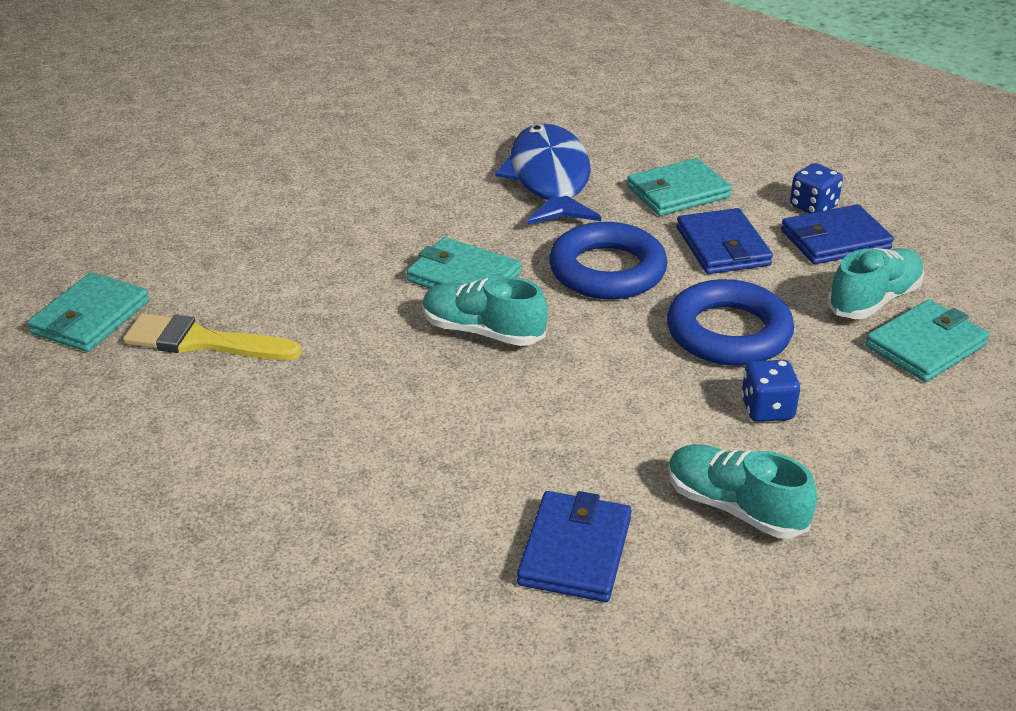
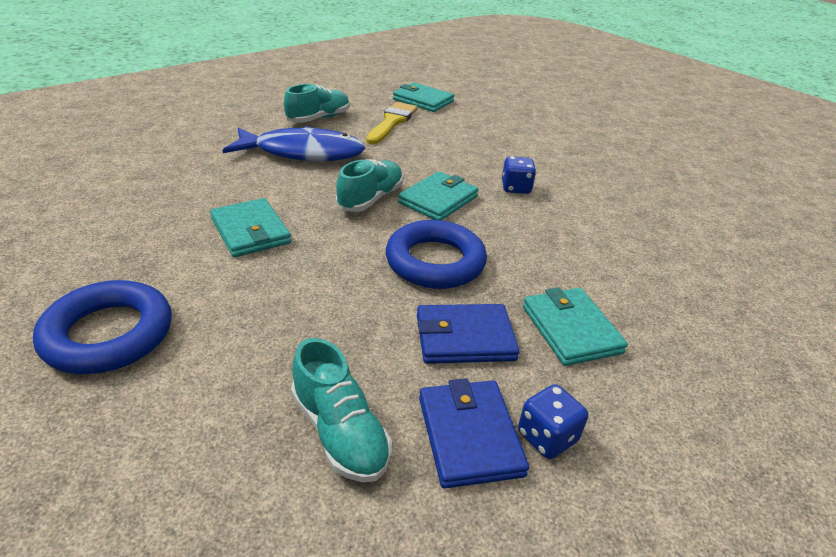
camera: 95 degrees right, 0 degrees up
(549, 179) = (586, 256): blue fish -> blue fish (303, 153)
(575, 551) = (143, 201): blue wallet -> none
(728, 332) = (324, 308): blue ring -> blue ring (108, 334)
(735, 507) = (125, 264): turquoise shoe -> turquoise shoe (318, 118)
(767, 409) = (214, 305): blue dice -> blue dice (515, 188)
(926, 345) = (241, 450): turquoise wallet -> turquoise wallet (250, 231)

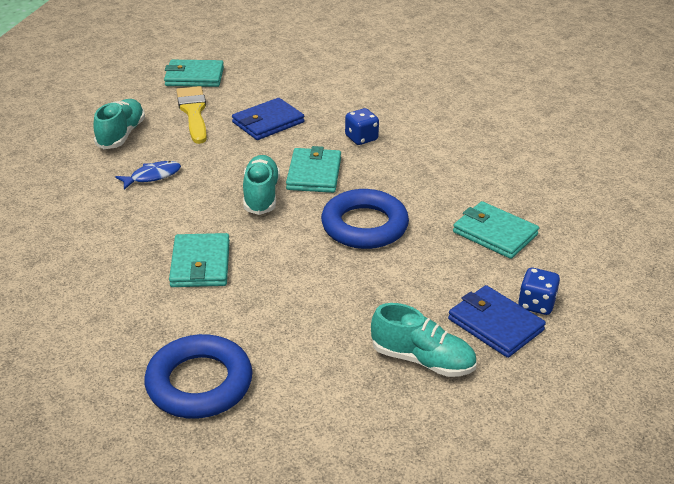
camera: 30 degrees left, 0 degrees up
(250, 231) = (200, 264): turquoise wallet -> turquoise wallet turned 60 degrees clockwise
(303, 153) = (152, 176): blue fish -> blue fish, size x0.46
(464, 338) = (437, 270): blue wallet -> blue wallet (268, 122)

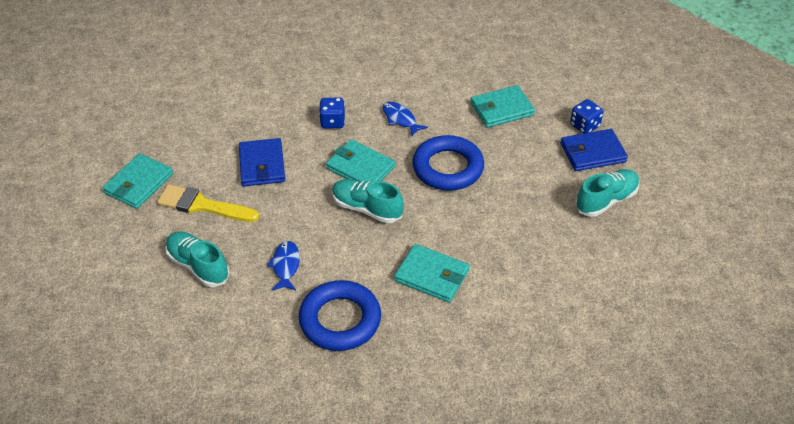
camera: 60 degrees left, 10 degrees up
(199, 383) = (567, 321): blue ring -> blue ring (340, 320)
(407, 174) = (400, 119): none -> blue fish

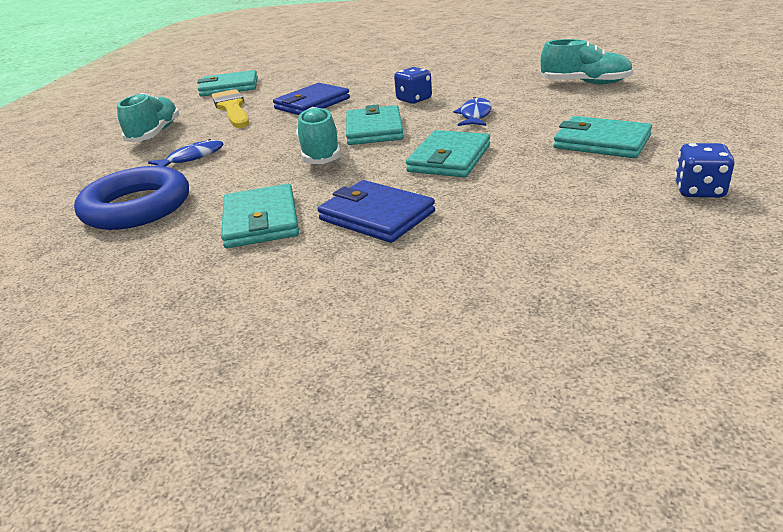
camera: 55 degrees right, 15 degrees down
(448, 168) = (449, 158): blue ring -> turquoise wallet
(592, 153) = (664, 217): blue wallet -> blue wallet (376, 216)
(606, 200) = (596, 269): turquoise shoe -> turquoise shoe (585, 83)

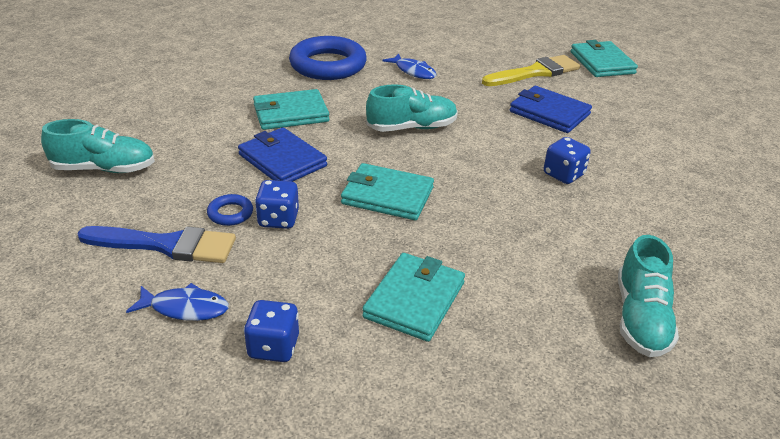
camera: 80 degrees right, 5 degrees up
(155, 134) = (470, 48): turquoise shoe -> turquoise shoe (104, 169)
(374, 130) = (469, 152): turquoise wallet -> none
(376, 216) = (282, 160): blue wallet -> blue wallet turned 75 degrees counterclockwise
(475, 115) = (508, 215): blue fish -> blue fish (185, 308)
(493, 236) = (230, 213): none -> blue ring
(499, 207) = (278, 219): none -> blue dice
(569, 270) = (166, 245): none -> blue brush

